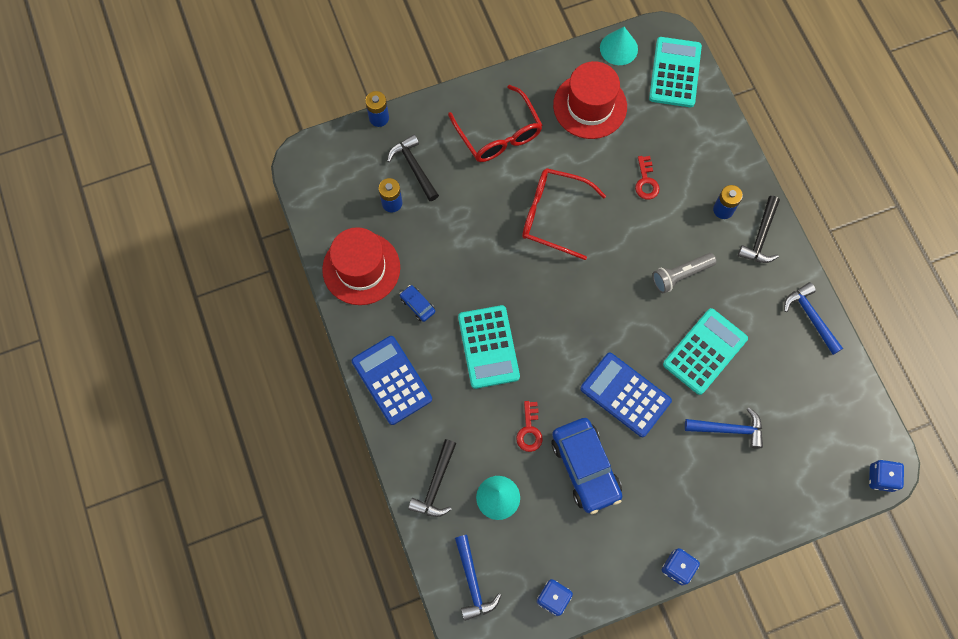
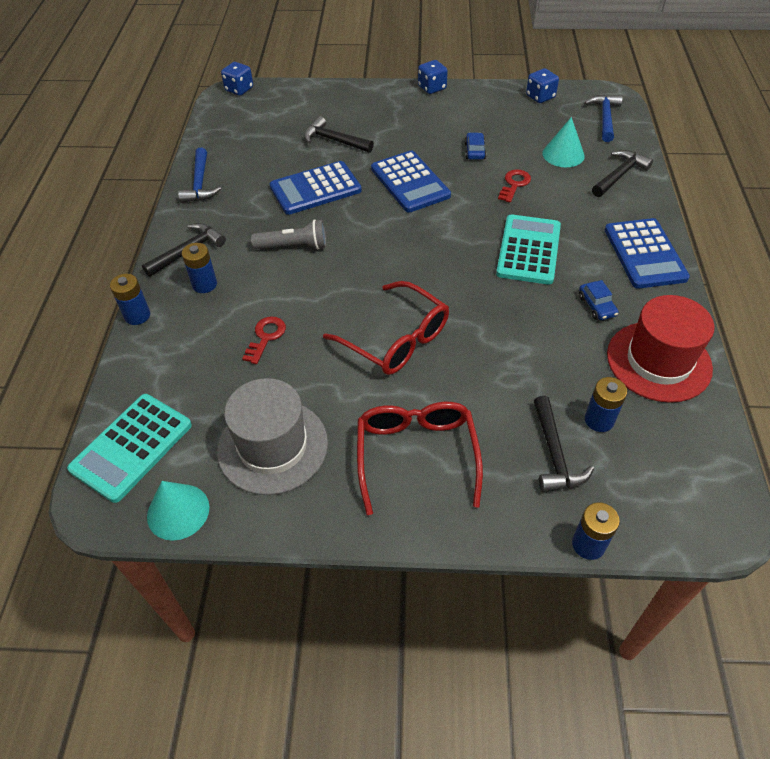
camera: 155 degrees left, 20 degrees down
(585, 467) = (474, 151): blue car -> blue car, size x0.45
(590, 106) = (273, 446): red hat -> grey hat
(705, 351) = (315, 189): turquoise calculator -> blue calculator
(728, 429) = (334, 140): blue hammer -> black hammer
(750, 163) = (137, 315): none -> blue battery

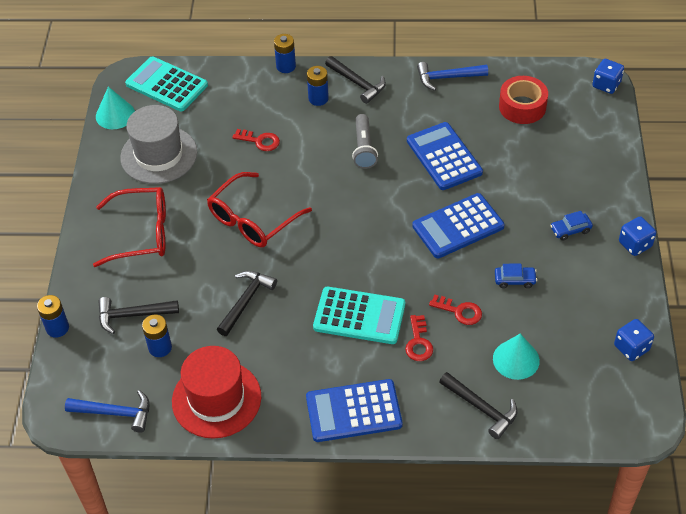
camera: 90 degrees right, 0 degrees up
(255, 137) = (522, 107): none -> red tape
(334, 140) = (522, 165): black hammer -> black hammer (246, 301)
(554, 210) = (418, 342): none -> red key
(596, 306) = (284, 362): blue car -> blue car (570, 230)
(605, 118) = (593, 409): blue hammer -> blue hammer (115, 413)

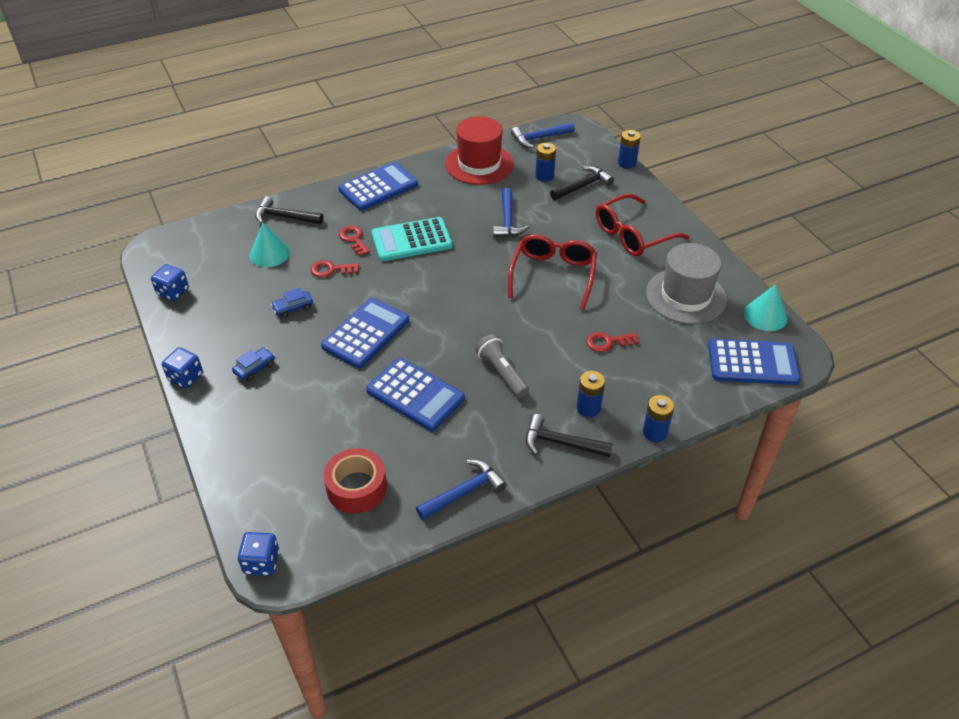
camera: 150 degrees right, 5 degrees down
(166, 85) = (752, 362): turquoise calculator -> blue calculator
(246, 301) = (508, 220): black hammer -> blue hammer

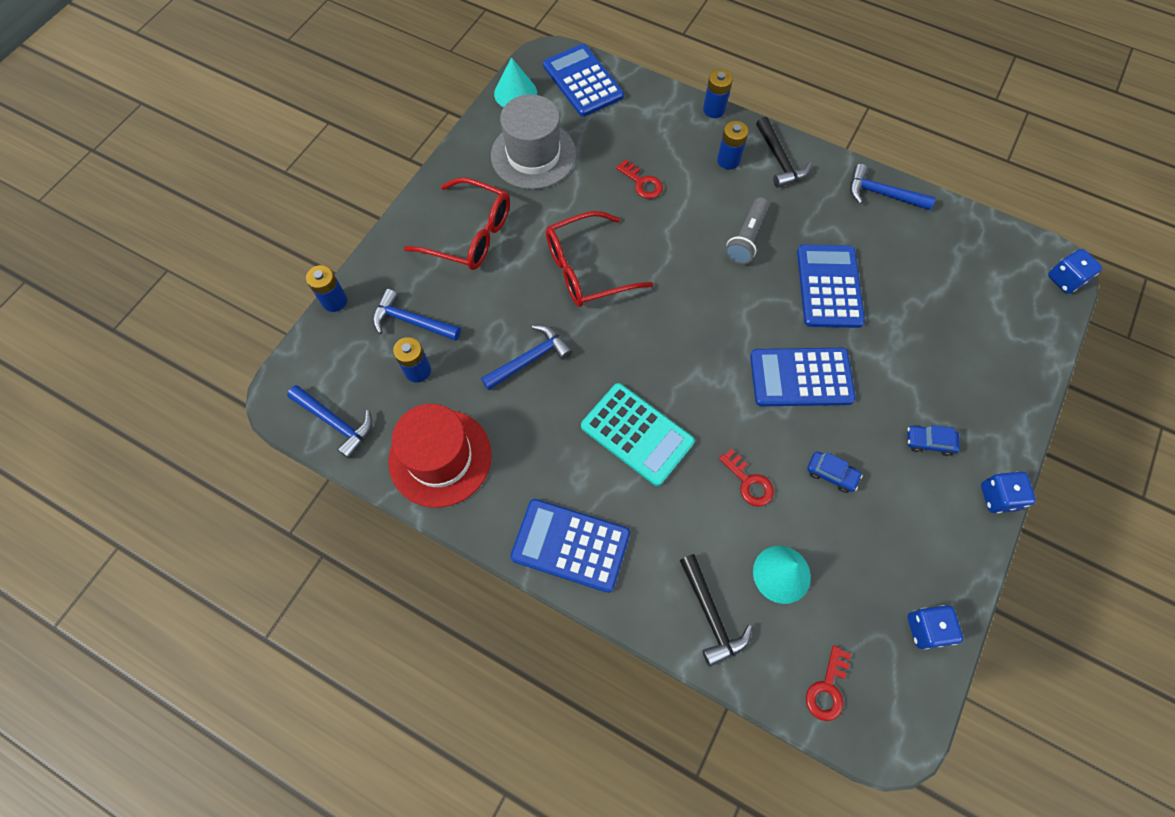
camera: 125 degrees left, 20 degrees up
(354, 239) = (683, 497): red key -> red key (827, 688)
(356, 488) = (950, 264): red tape -> none
(582, 186) = (412, 321): black hammer -> blue hammer

